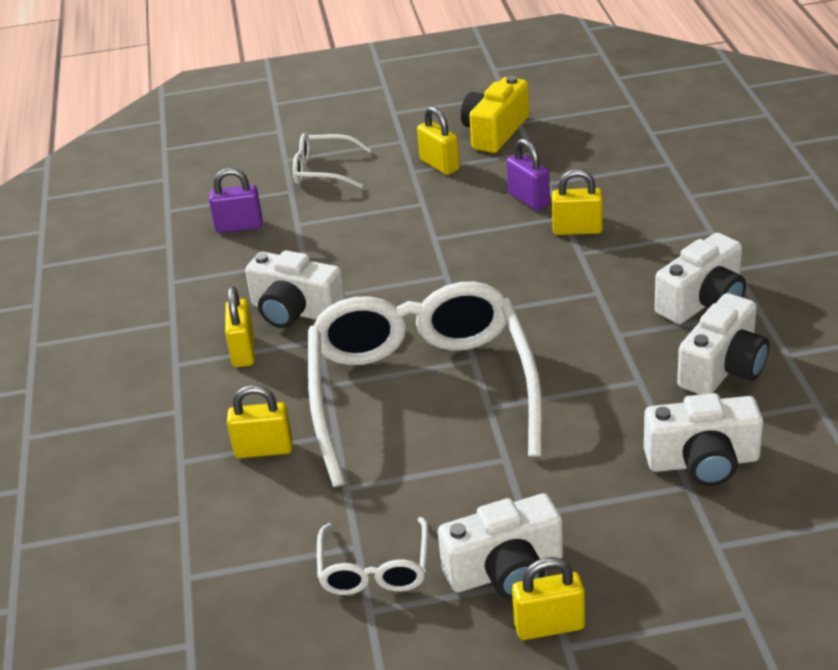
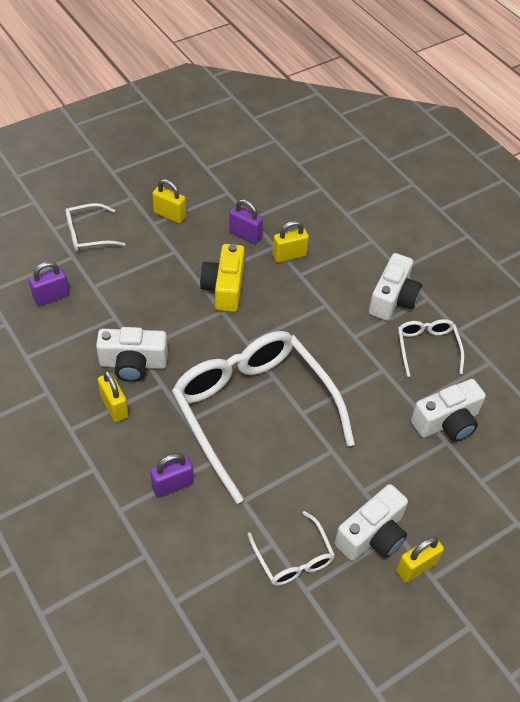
camera: 30 degrees left, 15 degrees up
(264, 449) = (172, 485): yellow padlock -> purple padlock
(495, 132) = (194, 179): yellow camera -> yellow camera (224, 288)
(723, 368) = (427, 348): white camera -> white glasses

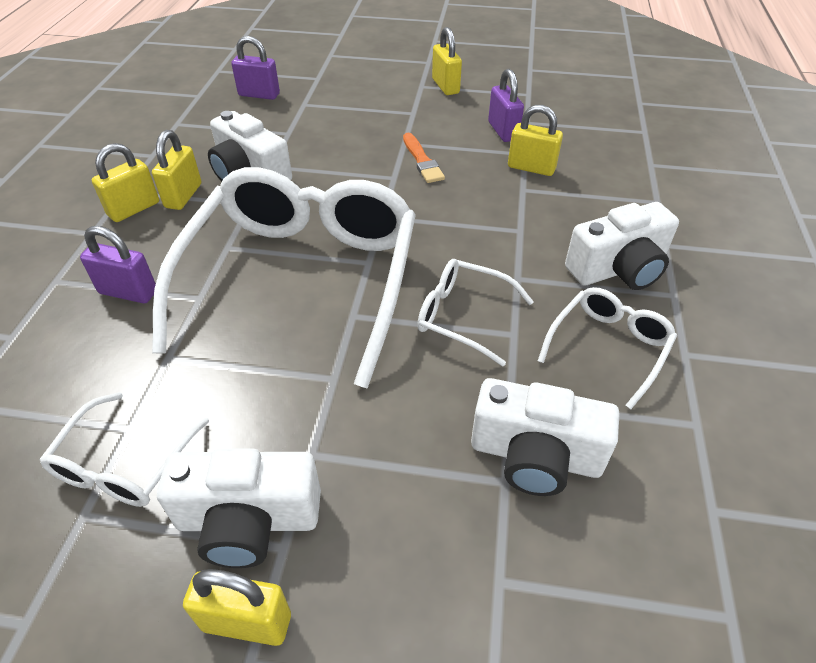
camera: 45 degrees right, 5 degrees down
(88, 234) = (353, 69): white glasses -> white glasses (464, 316)
(97, 436) = (134, 209): none -> yellow padlock
(224, 288) = (422, 161): yellow camera -> orange brush

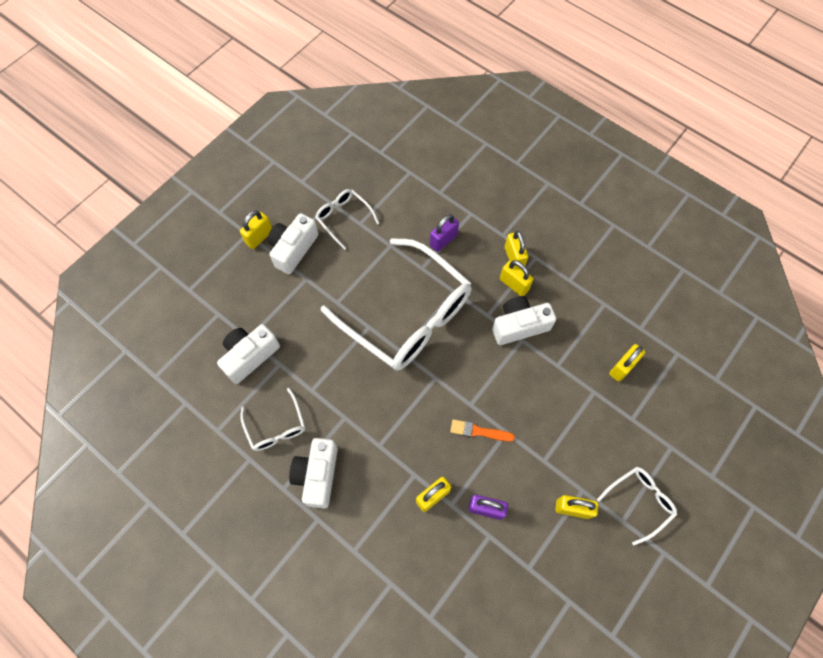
camera: 120 degrees right, 20 degrees up
(259, 95) = (622, 367): purple padlock -> yellow padlock
(464, 316) = (336, 374): white glasses -> white glasses (639, 502)

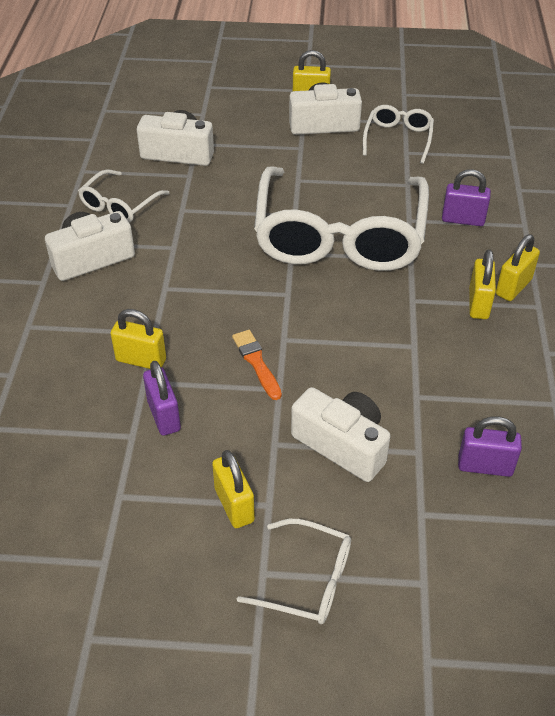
camera: 55 degrees right, 20 degrees down
(519, 325) = (430, 334): white camera -> white camera (342, 445)
(622, 367) = (485, 466): yellow padlock -> purple padlock

